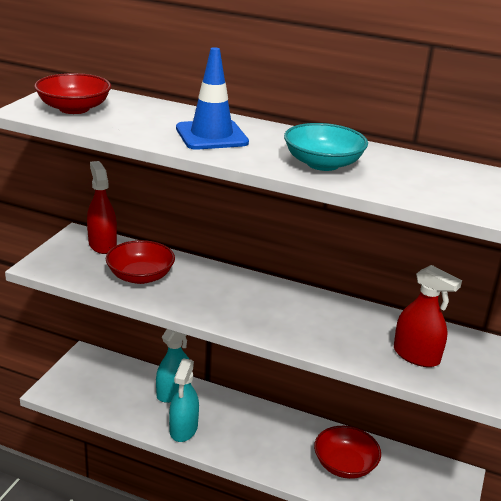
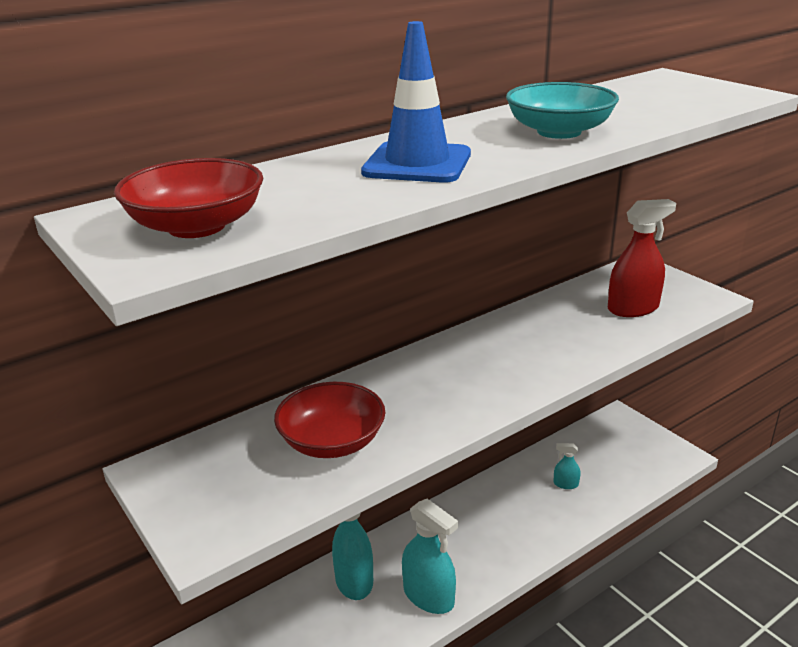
camera: 55 degrees left, 0 degrees up
(102, 244) = (209, 453): red spray bottle -> none
(345, 465) = (565, 484): red bowl -> turquoise spray bottle

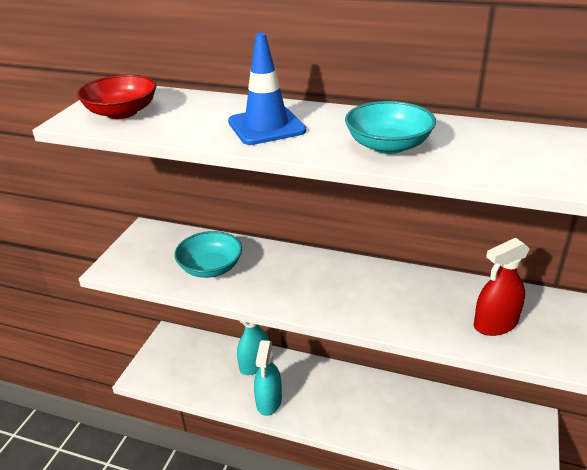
camera: 55 degrees right, 5 degrees up
(332, 441) = (211, 268): red bowl -> turquoise bowl
(565, 484) = (425, 420): turquoise spray bottle -> none
(633, 308) = (495, 324): red spray bottle -> red spray bottle turned 120 degrees clockwise

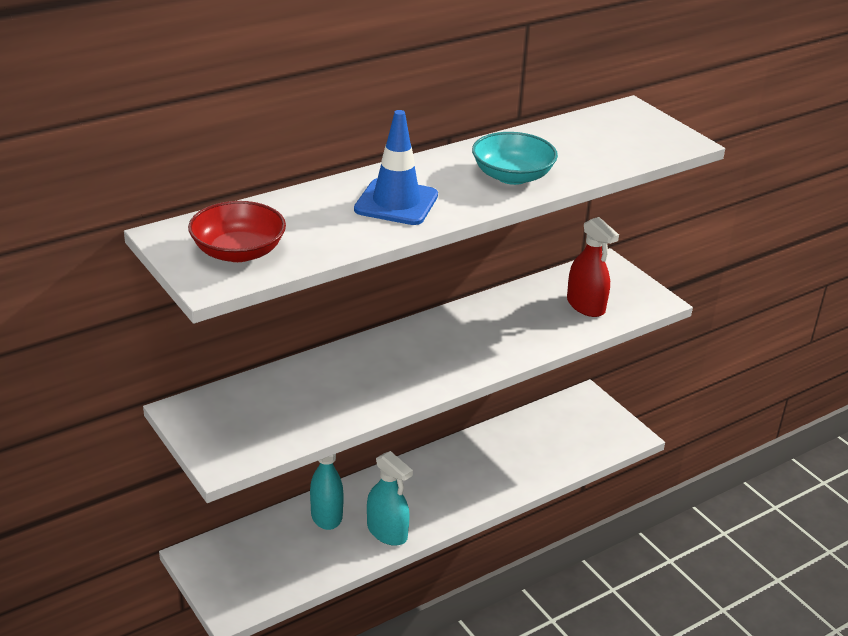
camera: 55 degrees left, 0 degrees up
(211, 268) = (317, 400): turquoise bowl -> none
(495, 324) = (586, 305): red spray bottle -> red spray bottle turned 45 degrees counterclockwise

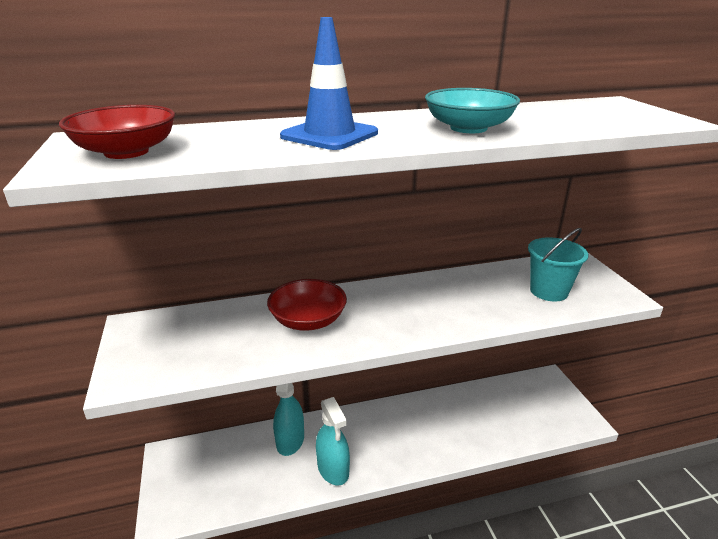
camera: 20 degrees right, 5 degrees down
(362, 375) = (308, 320): none -> red bowl
(586, 305) = (549, 291): red spray bottle -> turquoise bucket

